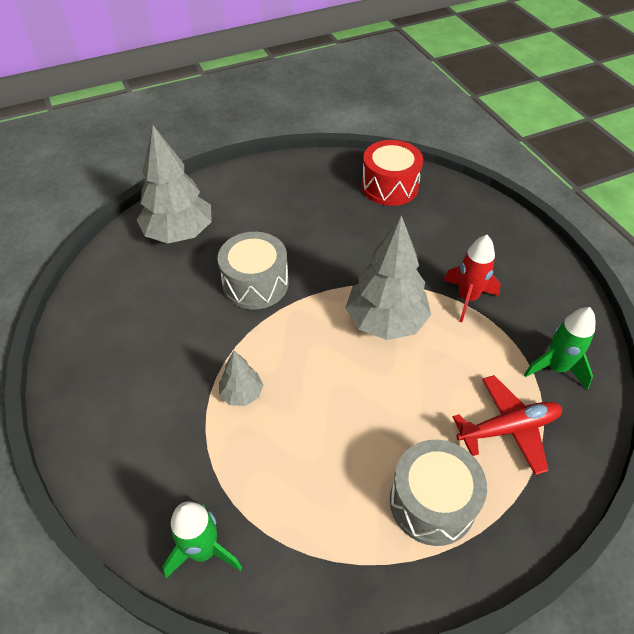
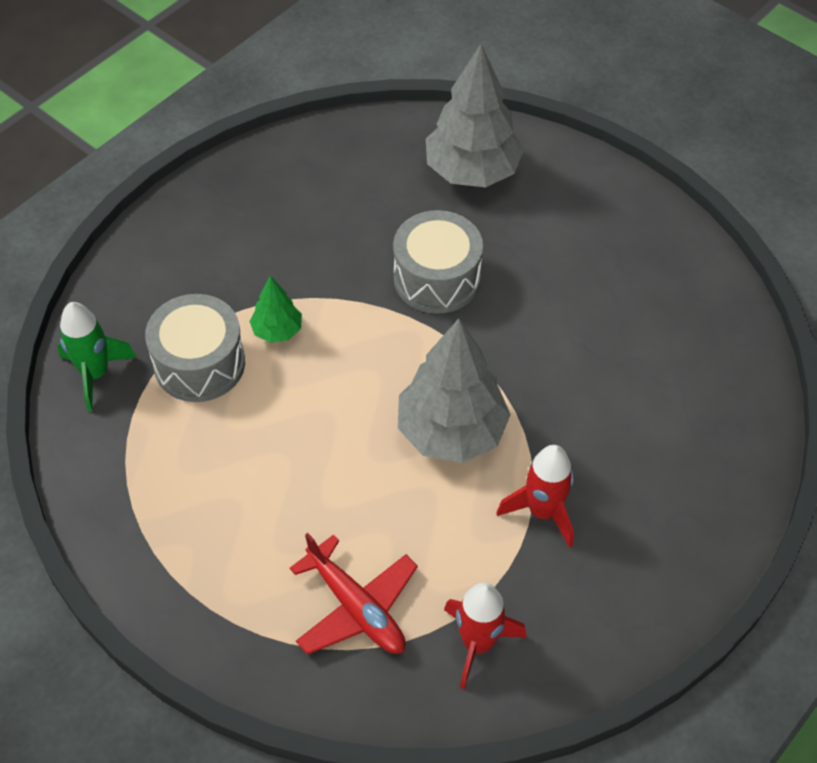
camera: 65 degrees right, 5 degrees up
(241, 394) = (277, 330): grey tree -> green tree
(389, 186) = (707, 356): red drum -> none
(432, 502) = (225, 552): grey drum -> grey drum (199, 363)
(556, 368) = (477, 643): green rocket -> red rocket

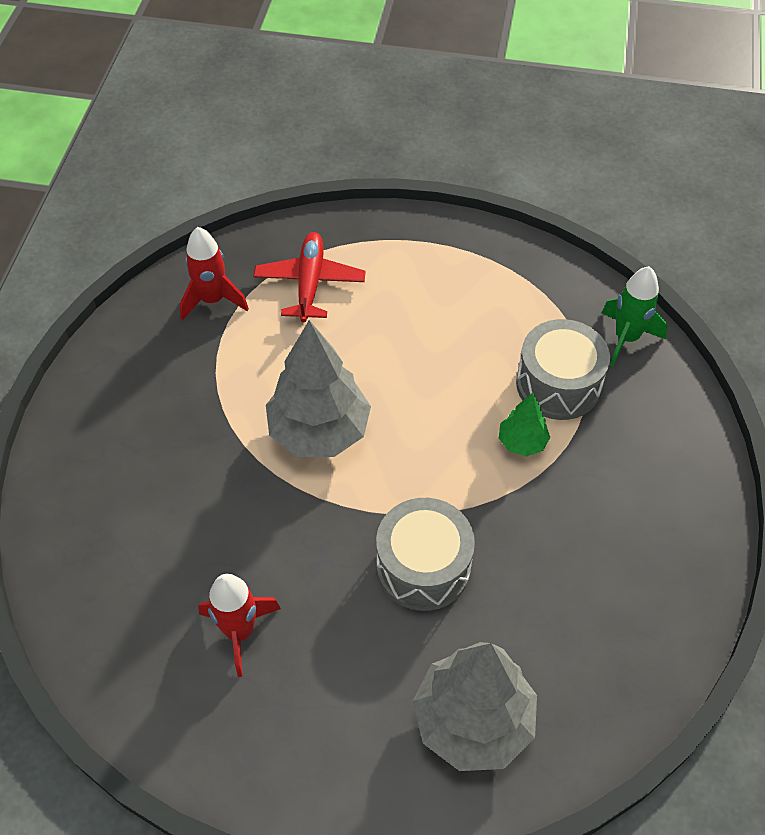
camera: 150 degrees right, 0 degrees up
(356, 607) = (309, 283): red plane -> red plane turned 75 degrees clockwise
(542, 511) = (211, 405): red rocket -> red rocket (240, 631)

